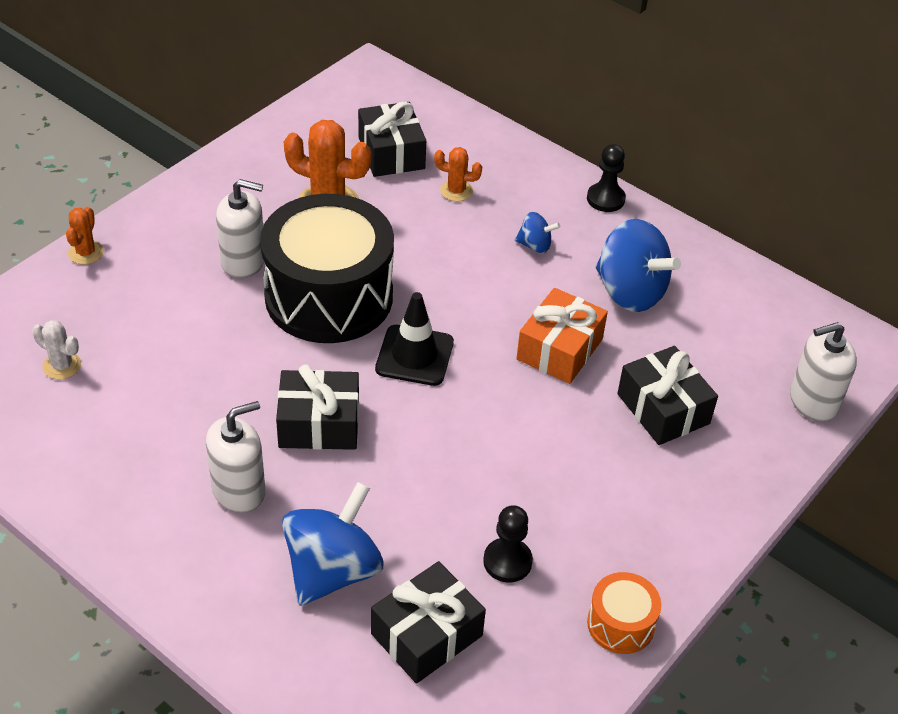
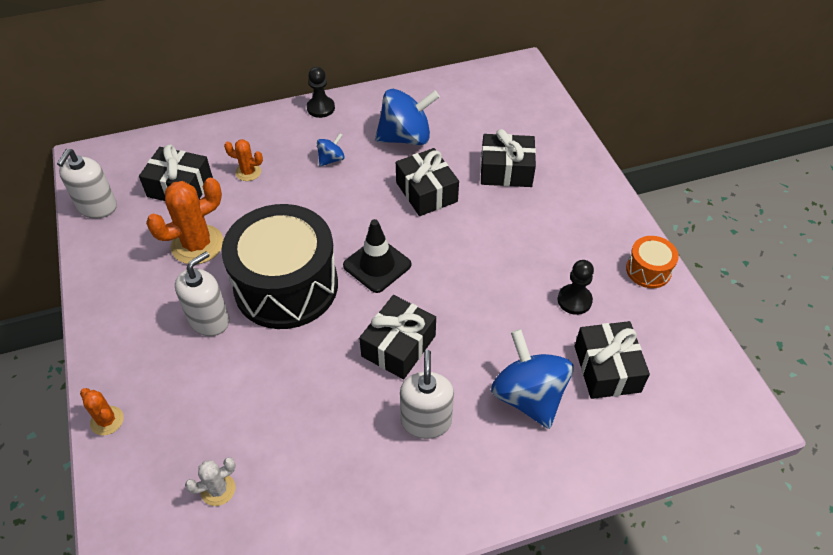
camera: 55 degrees left, 5 degrees up
(456, 191) = (248, 172): orange cactus -> orange cactus turned 60 degrees clockwise
(559, 349) = (426, 192): orange gift -> black gift
(813, 401) = (543, 109): white soap dispenser -> white soap dispenser (97, 207)

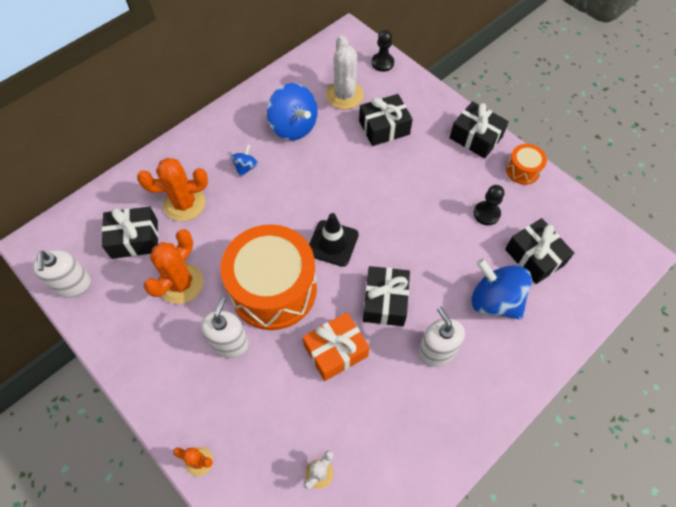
camera: 25 degrees left, 10 degrees up
(248, 172) = (184, 204): orange cactus -> orange cactus, size x1.88
(286, 286) = (273, 289): black drum -> orange drum
(313, 373) = (336, 351): none -> orange gift
(321, 108) = (210, 125): black pawn -> black pawn (382, 63)
(406, 137) = (293, 126): blue spinning top -> blue spinning top turned 90 degrees clockwise
(426, 192) = (335, 168): black gift -> black gift (476, 137)
(481, 125) = (344, 95): none -> white cactus

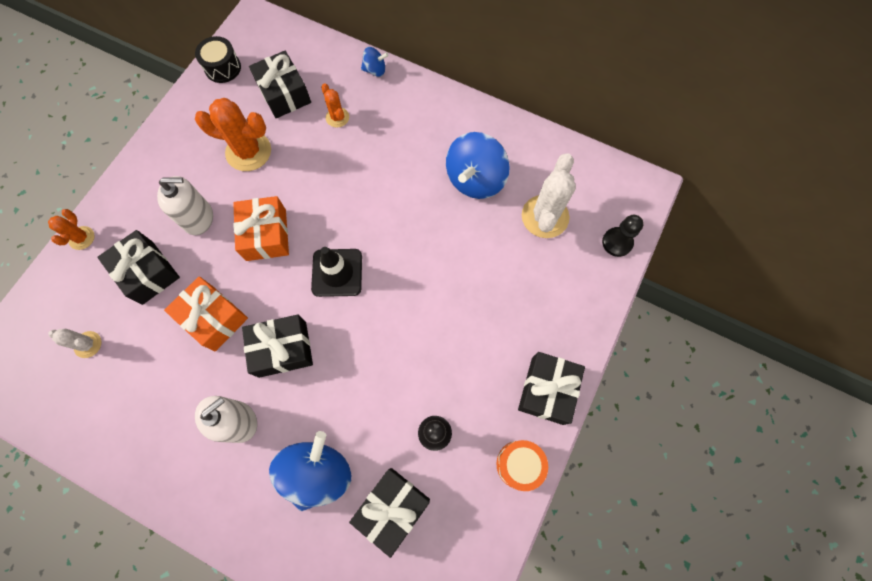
camera: 70 degrees right, 10 degrees up
(73, 284) = (223, 68): white soap dispenser -> black drum
(184, 204) = (337, 117): orange cactus -> orange cactus, size x0.53
(245, 167) = (402, 154): blue spinning top -> blue spinning top (375, 70)
(273, 289) = (266, 235): orange drum -> orange gift
(344, 95) = (545, 216): white cactus -> white cactus turned 45 degrees counterclockwise
(384, 127) = (515, 276): black gift -> black gift (147, 272)

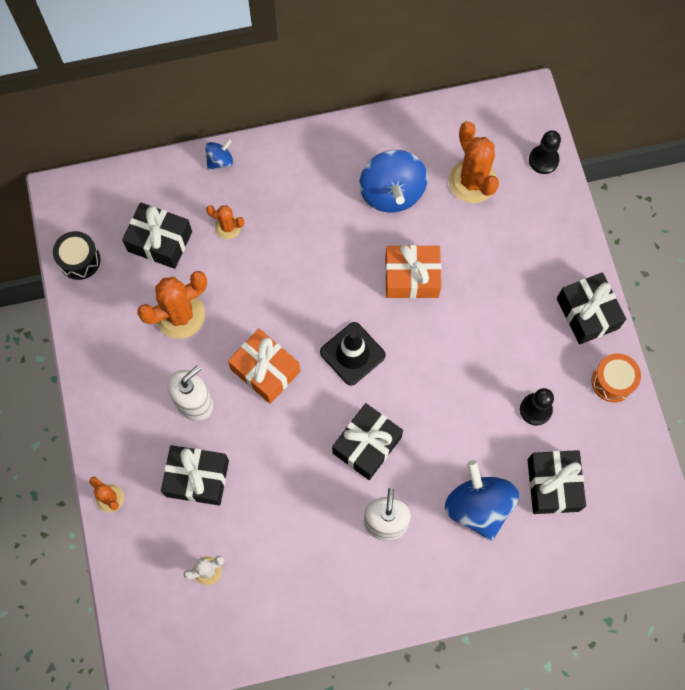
camera: 40 degrees left, 0 degrees up
(213, 318) = (289, 467): orange gift -> orange gift (411, 277)
(545, 216) = (472, 181): white cactus -> orange cactus

